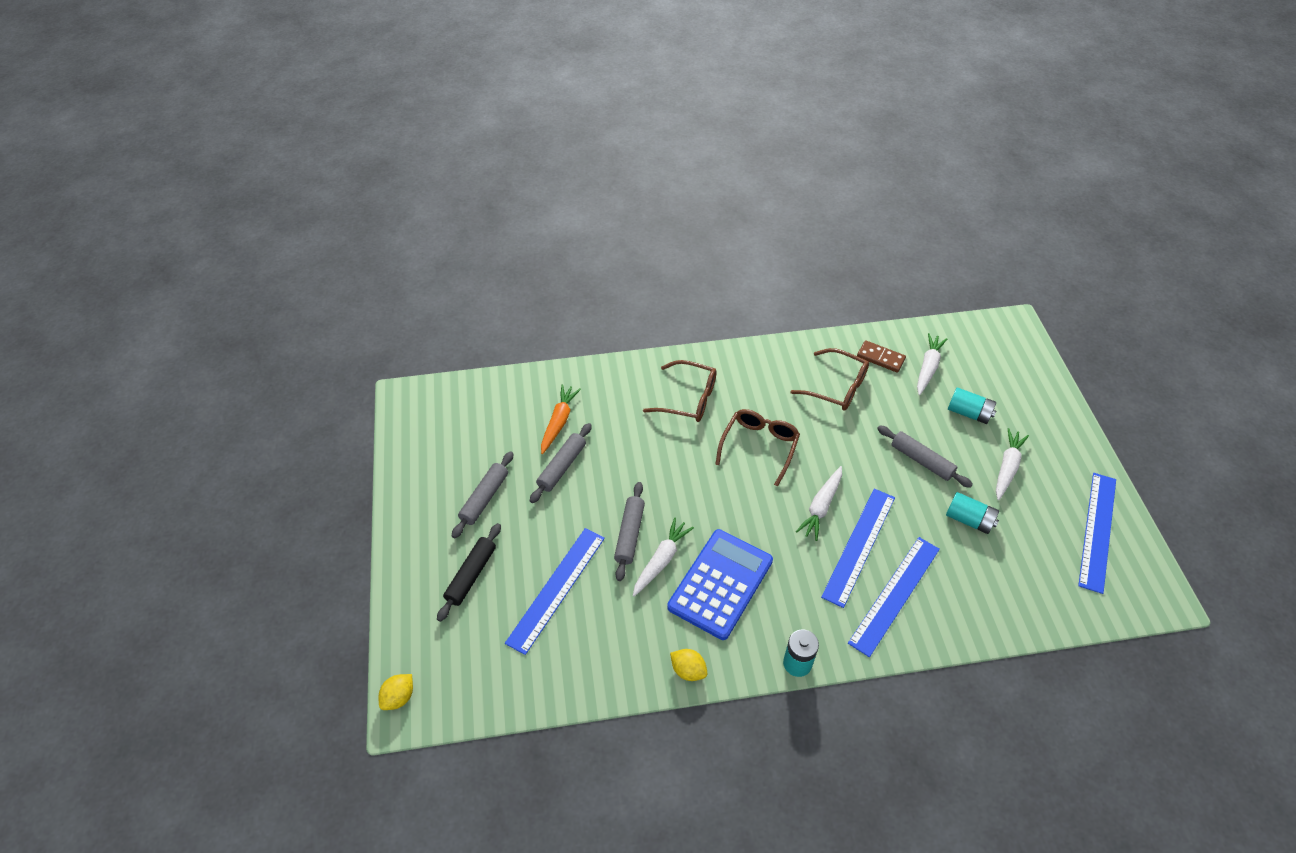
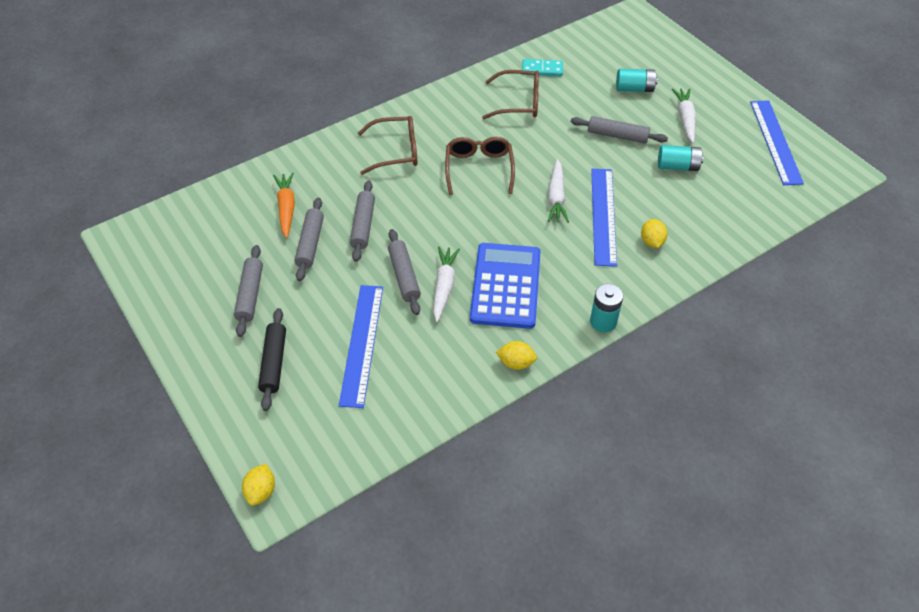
camera: 25 degrees left, 0 degrees up
(619, 466) = (363, 225): none -> grey rolling pin
(880, 358) = (542, 69): brown domino -> turquoise domino
(895, 595) = (652, 242): blue ruler -> yellow lemon
(928, 368) = (584, 65): white carrot -> none

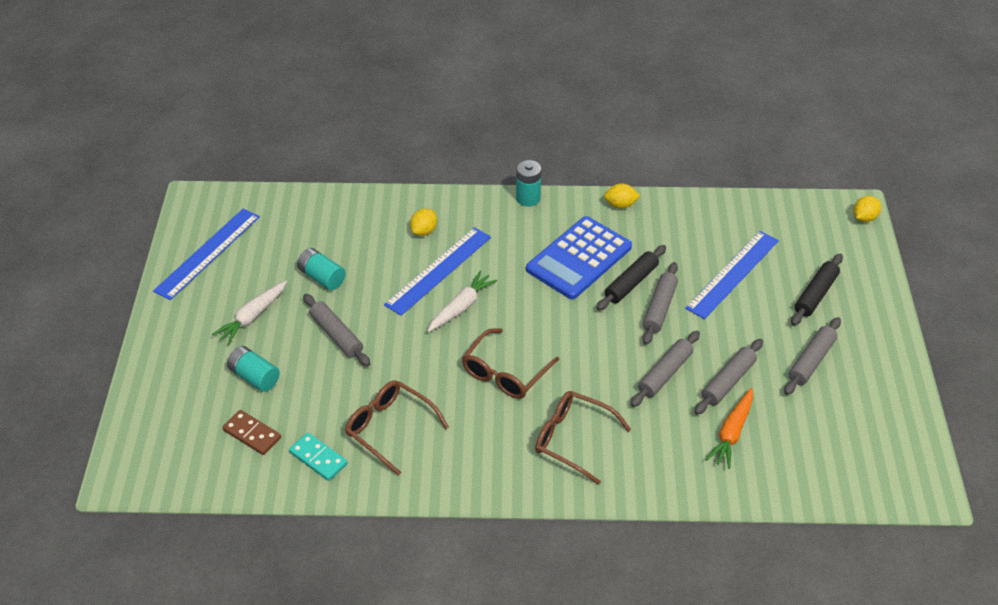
camera: 145 degrees left, 5 degrees down
(444, 286) = (631, 283): white carrot -> black rolling pin
(516, 363) = (620, 205): yellow lemon -> yellow lemon turned 45 degrees counterclockwise
(595, 62) = (252, 434): none -> brown domino

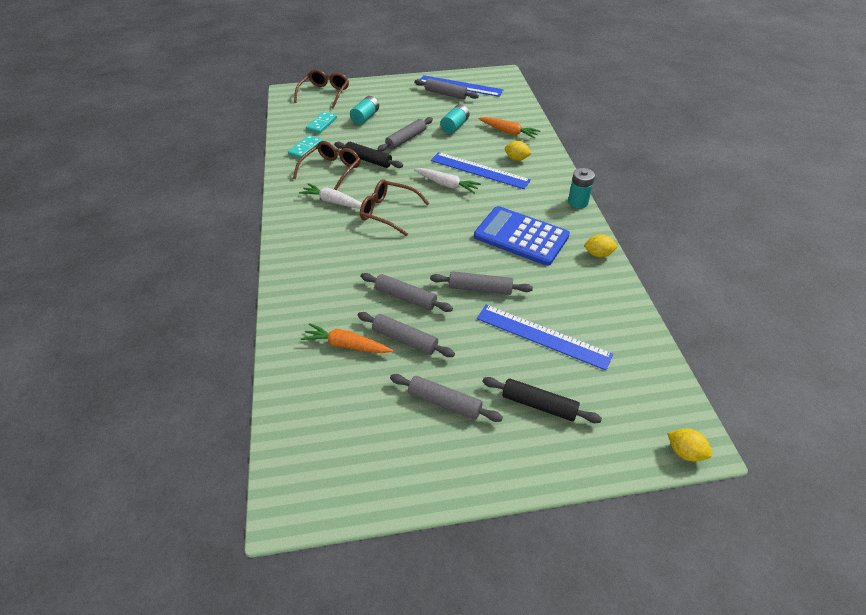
camera: 80 degrees right, 0 degrees up
(225, 273) = (445, 94): none -> grey rolling pin
(252, 317) = (413, 109): white carrot -> white carrot (333, 202)
(252, 434) = (322, 124): brown domino -> turquoise domino
(358, 226) = (508, 132): none -> orange carrot
(573, 439) = (330, 252): brown glasses -> brown glasses (324, 94)
(620, 205) = (598, 254): yellow lemon -> yellow lemon turned 75 degrees counterclockwise
(631, 283) = (504, 269): black rolling pin -> black rolling pin (368, 160)

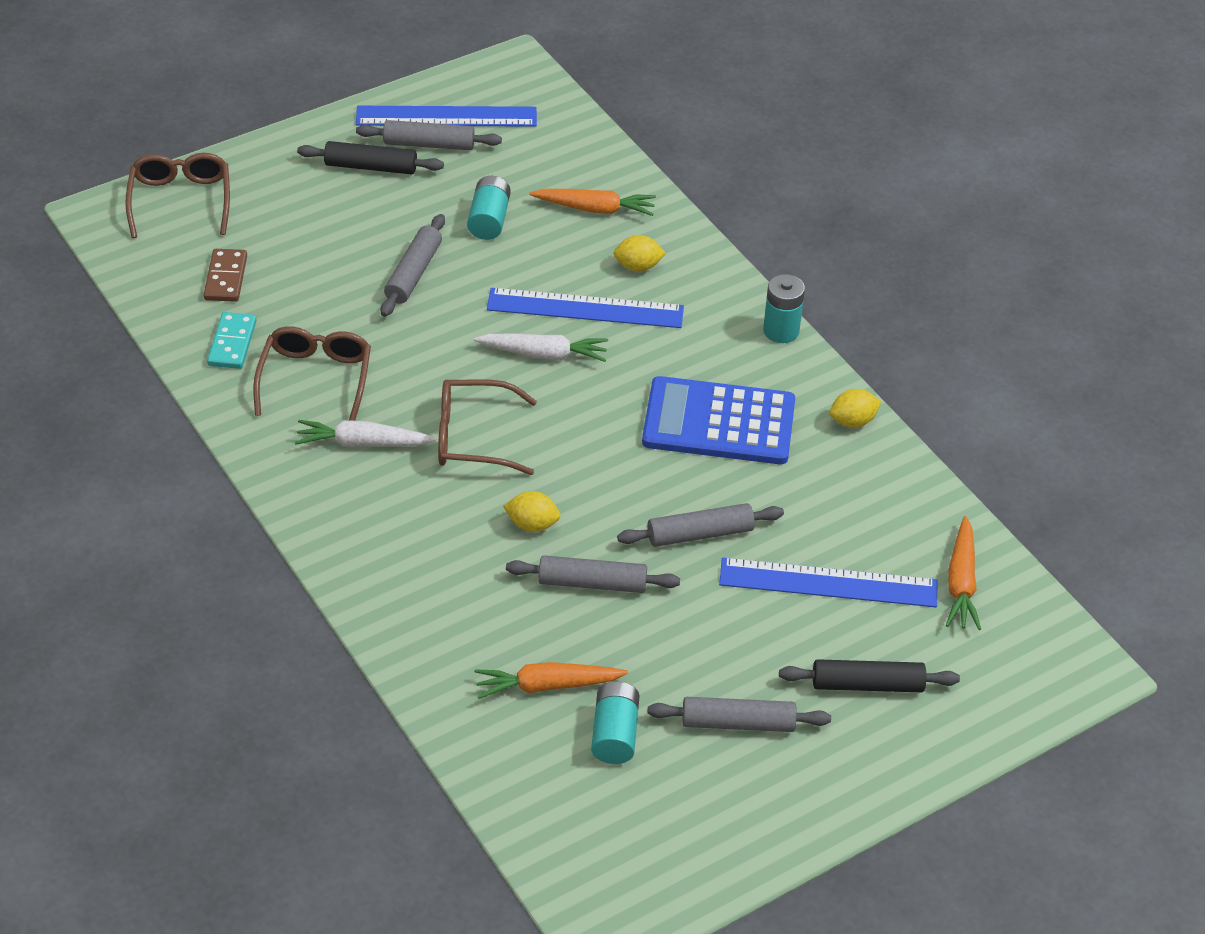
camera: 25 degrees left, 0 degrees up
(322, 124) = (226, 278): turquoise domino -> brown domino
(365, 117) = (303, 241): turquoise battery -> turquoise battery (615, 734)
(368, 160) = (370, 338): black rolling pin -> black rolling pin (371, 167)
(405, 339) = (630, 650): grey rolling pin -> none
(628, 360) = (961, 582): none -> orange carrot
(685, 452) = (1075, 686): yellow lemon -> yellow lemon (532, 524)

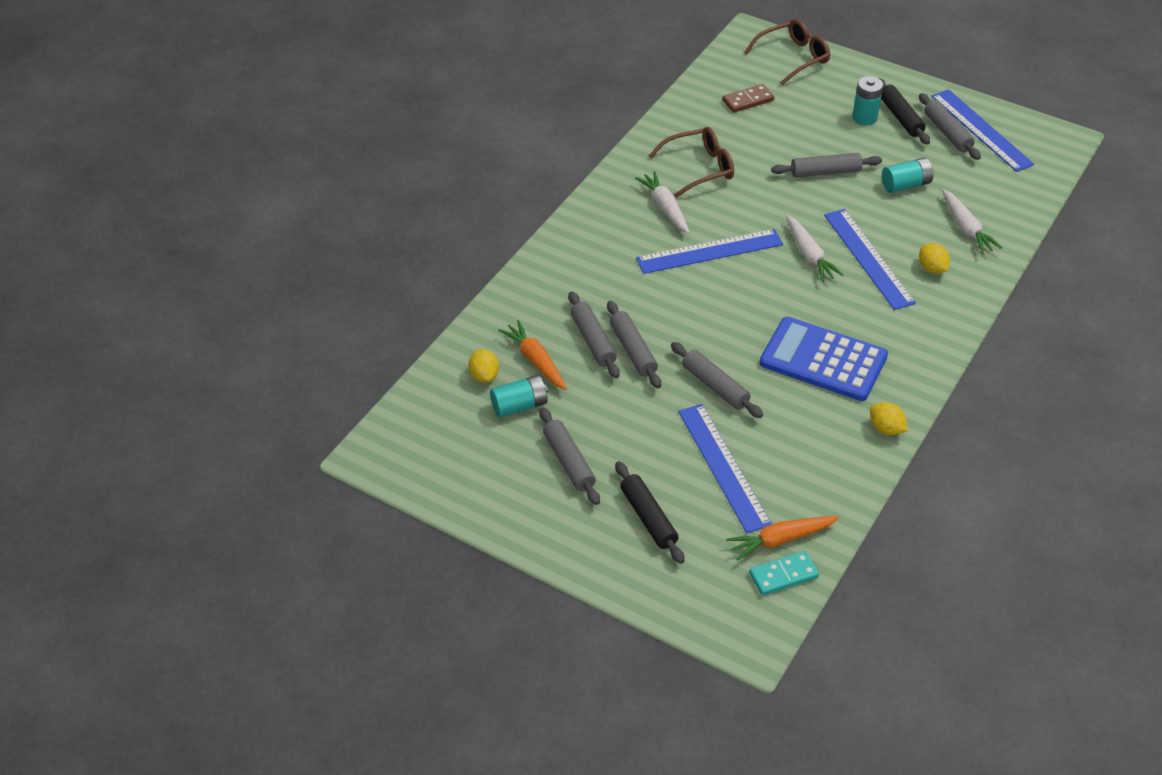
camera: 65 degrees right, 0 degrees up
(232, 343) = (698, 125): turquoise domino -> turquoise domino (783, 575)
(473, 437) = (710, 252): brown glasses -> blue ruler
(532, 524) = (659, 305): yellow lemon -> yellow lemon (484, 376)
(550, 614) = (593, 341): none -> grey rolling pin
(595, 209) = (966, 228): orange carrot -> white carrot
(719, 422) = (823, 360): blue calculator -> blue calculator turned 45 degrees counterclockwise
(781, 331) = (939, 361): turquoise battery -> turquoise battery (864, 117)

